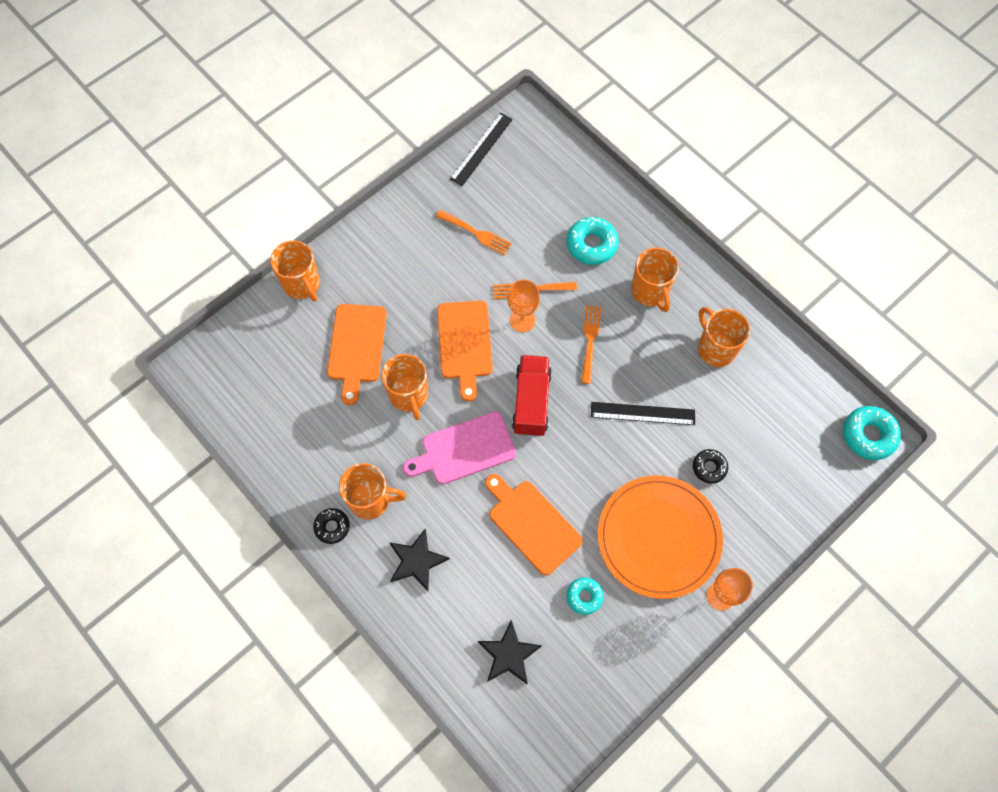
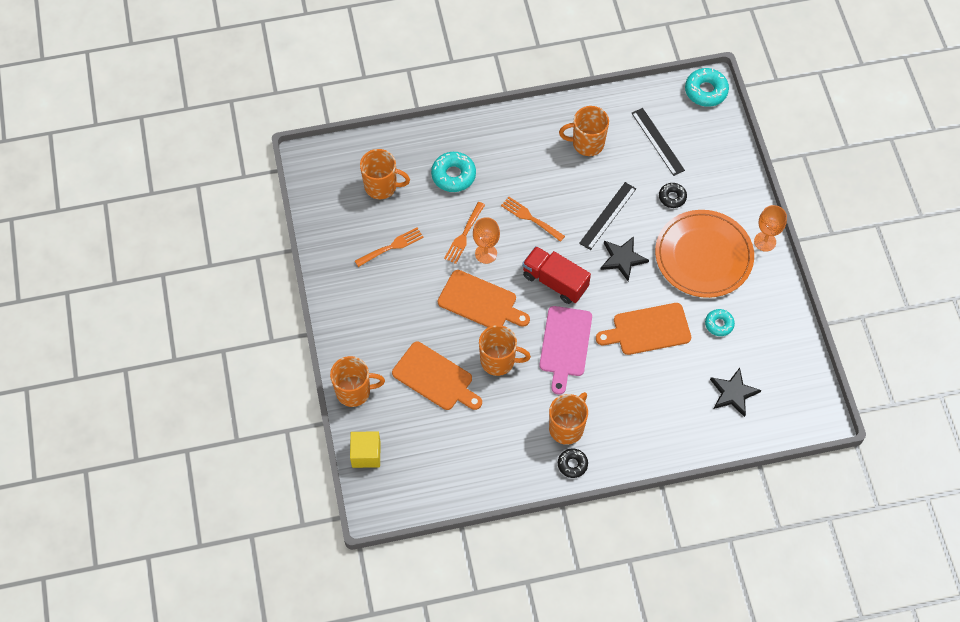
camera: 60 degrees left, 5 degrees down
(242, 329) = (366, 454): none -> yellow cube
(416, 561) = (632, 419): black star -> black star (622, 259)
(481, 149) = (319, 205): black ruler -> black ruler (657, 141)
(650, 291) = (516, 159): orange mug -> orange mug (381, 186)

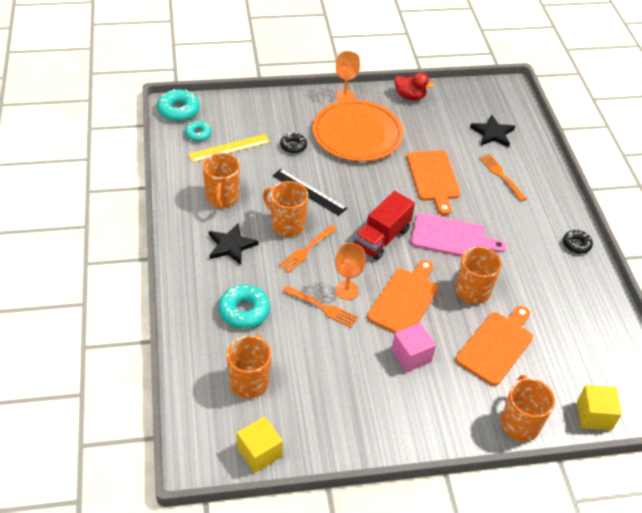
camera: 90 degrees left, 15 degrees down
(317, 199) = (259, 452): none -> yellow cube
(391, 247) = (333, 376): orange fork -> orange fork (501, 176)
(417, 307) = (411, 356): none -> pink cube
(567, 427) = (539, 245): orange mug -> orange mug (287, 224)
(622, 259) = (358, 186): black star -> black star (231, 245)
(657, 141) = (229, 148): black ruler -> yellow ruler
(719, 324) = (426, 133): turquoise donut -> turquoise donut (198, 134)
(779, 307) = (410, 96): none -> red duck

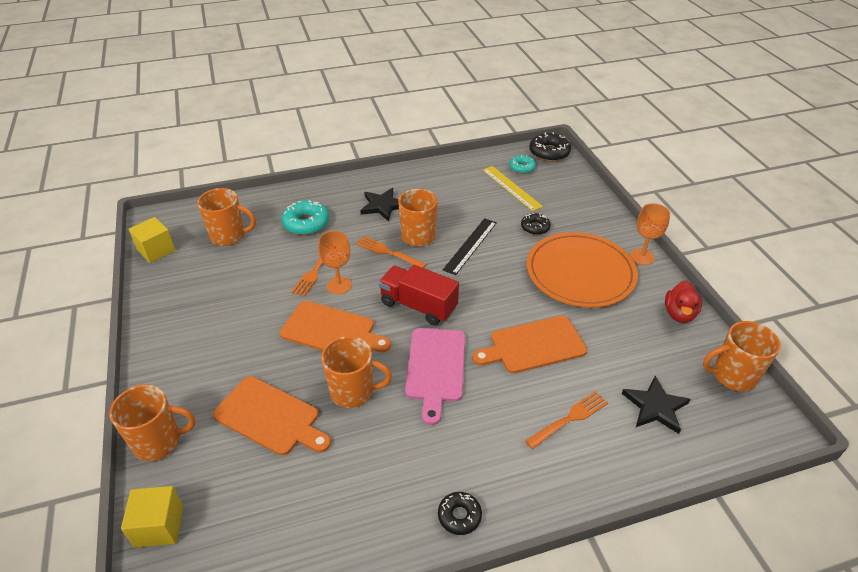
camera: 85 degrees right, 5 degrees down
(178, 110) = (549, 152): turquoise donut -> black donut
(222, 198) = (442, 193): orange mug -> orange mug (732, 376)
(411, 356) = (255, 341): pink cube -> none

